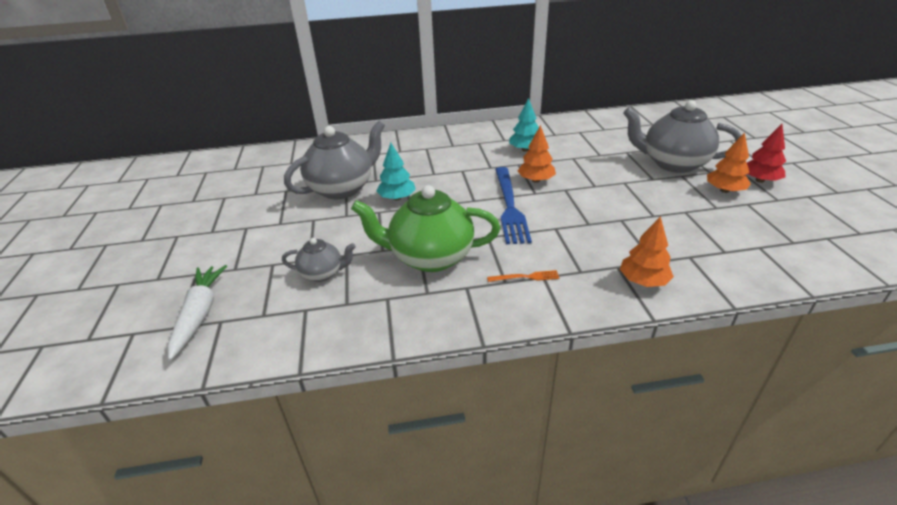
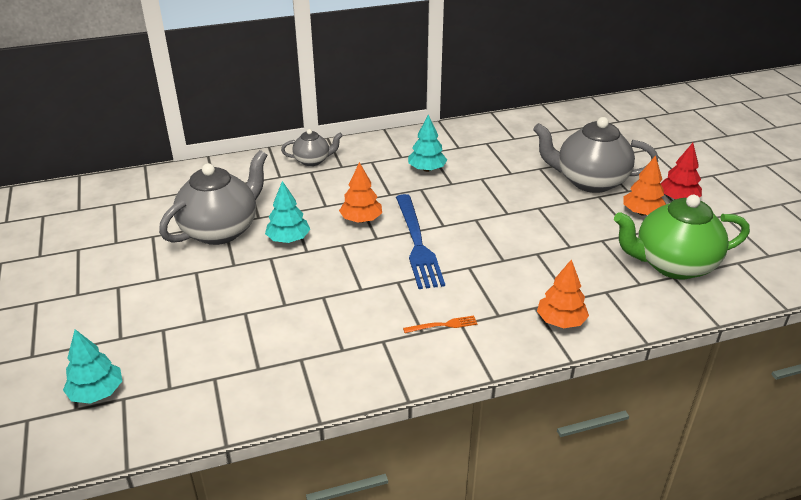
camera: 10 degrees left, 0 degrees up
(199, 314) = (97, 393): white carrot -> turquoise tree
(323, 273) = (224, 336): grey teapot -> grey teapot (313, 160)
(430, 257) = (338, 310): green teapot -> green teapot (672, 265)
(536, 180) = (442, 209): orange tree -> orange tree (361, 219)

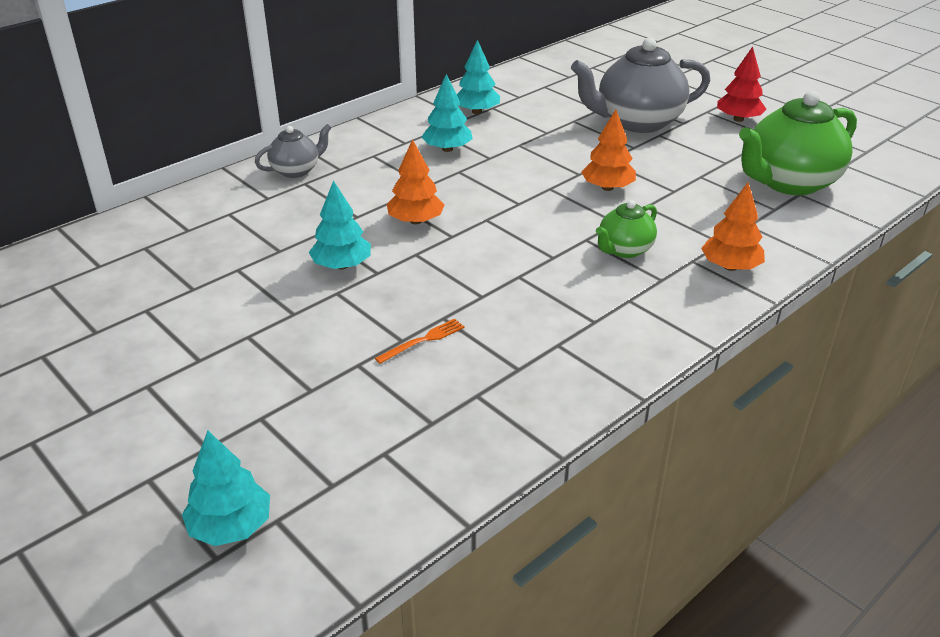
camera: 25 degrees left, 0 degrees up
(221, 230) = (240, 278): grey teapot -> none
(417, 243) = (505, 230): blue fork -> none
(443, 325) = (611, 307): orange fork -> orange fork (423, 340)
(472, 144) = (477, 111): none -> turquoise tree
(490, 284) = (624, 250): none -> green teapot
(642, 213) = (716, 140): orange tree -> orange tree (607, 188)

